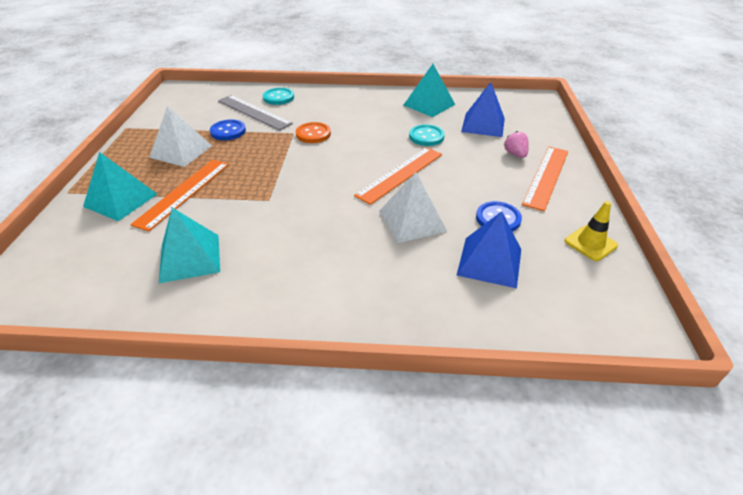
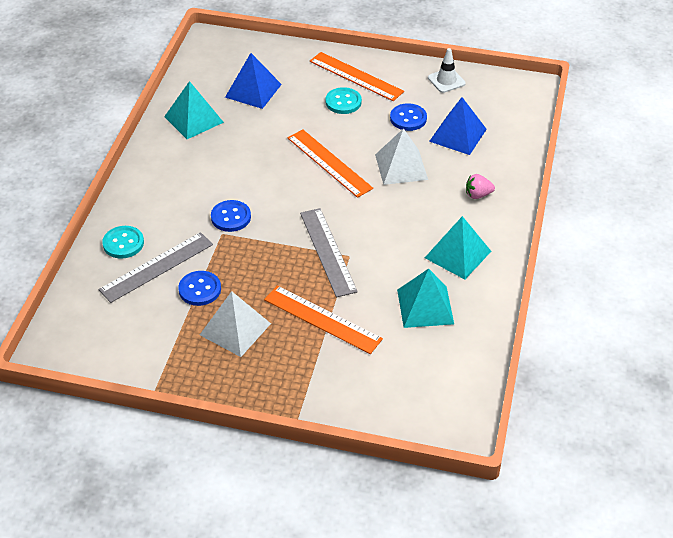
camera: 80 degrees left, 5 degrees up
(121, 200) = (324, 369): turquoise pyramid -> turquoise pyramid (458, 254)
(273, 186) = (327, 251): none -> grey ruler
(313, 134) = (231, 217): orange button -> blue button
(426, 136) = (264, 134): turquoise button -> turquoise button (343, 102)
(515, 154) = (315, 84): pink strawberry -> pink strawberry (478, 195)
(590, 243) = (446, 80): yellow traffic cone -> white traffic cone

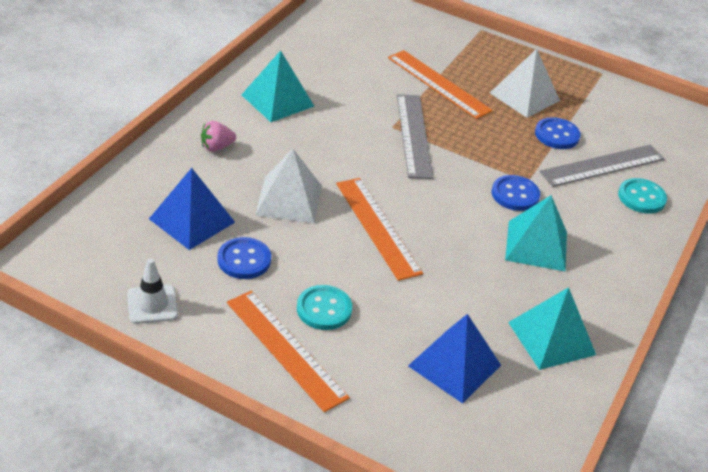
camera: 170 degrees left, 5 degrees down
(425, 306) = (335, 70): turquoise pyramid -> turquoise pyramid (536, 245)
(478, 195) = (216, 147): pink strawberry -> pink strawberry turned 150 degrees clockwise

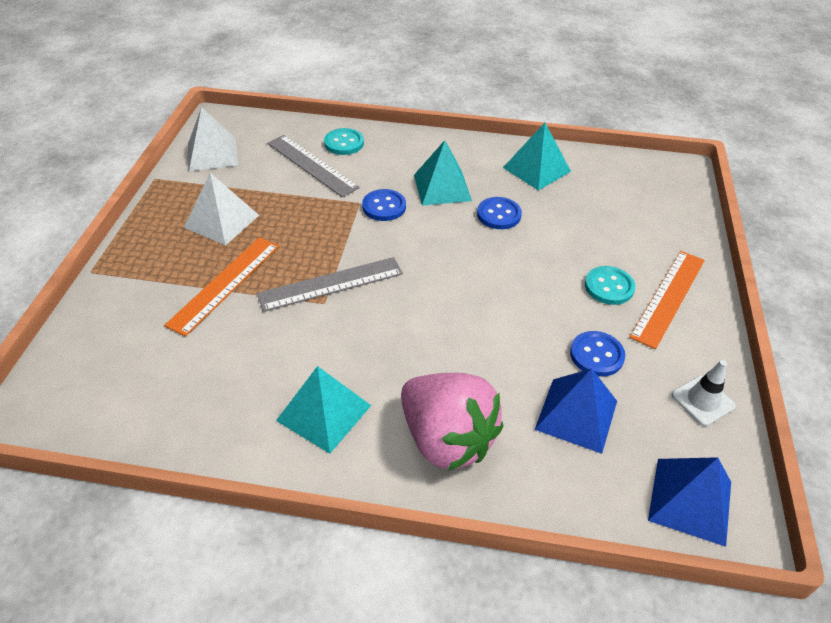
camera: 105 degrees left, 5 degrees up
(216, 147) = (446, 439): pink strawberry -> pink strawberry, size x2.48
(289, 200) = (492, 349): white pyramid -> white pyramid (212, 154)
(377, 227) = (486, 278): orange ruler -> none
(454, 365) = (602, 208): blue pyramid -> blue pyramid (690, 500)
(557, 135) = (279, 194): blue button -> blue button (499, 214)

